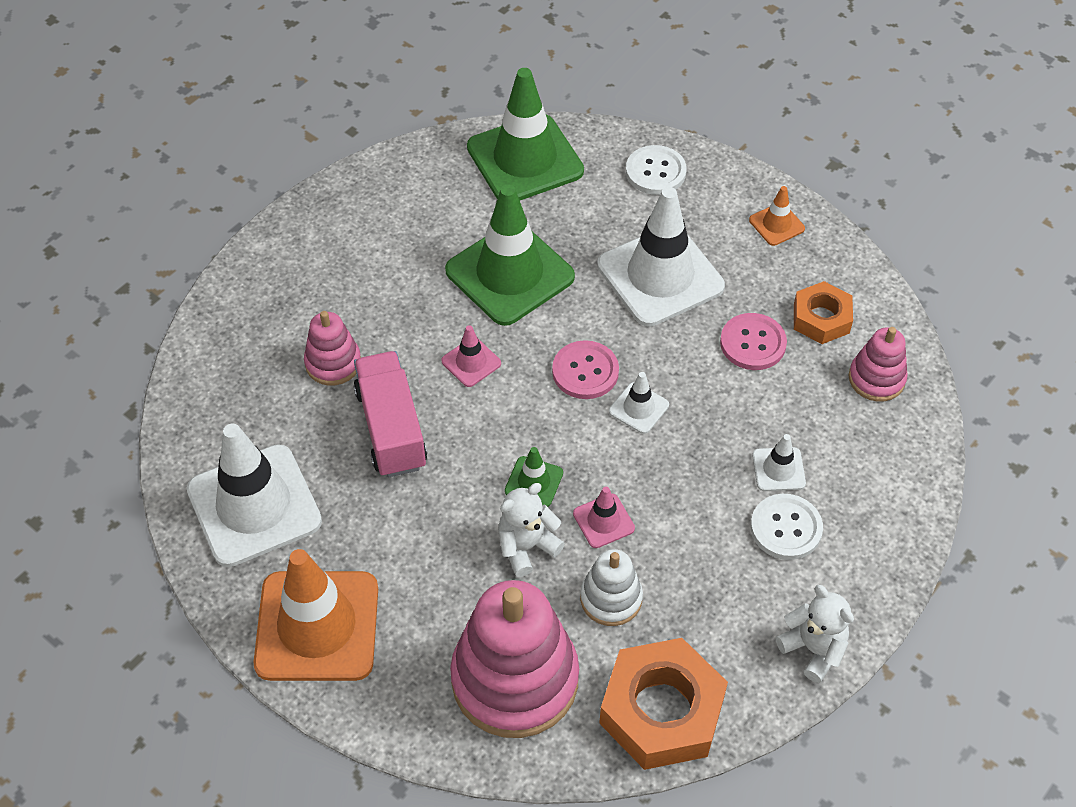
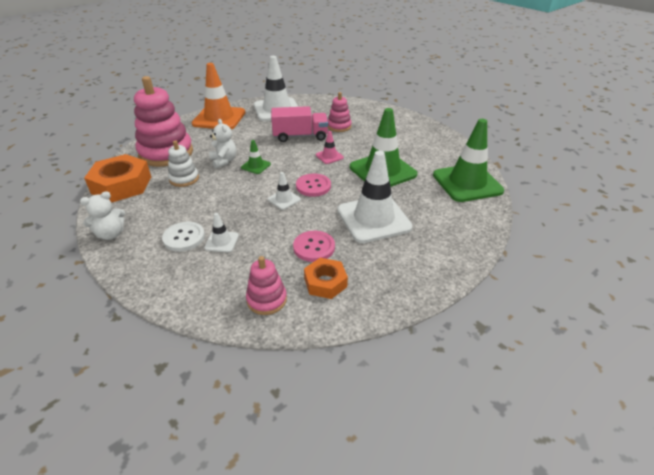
camera: 100 degrees right, 15 degrees down
(603, 521) = (224, 181): pink traffic cone -> none
(655, 172) = (461, 229): white button -> none
(776, 224) = (413, 276): orange traffic cone -> none

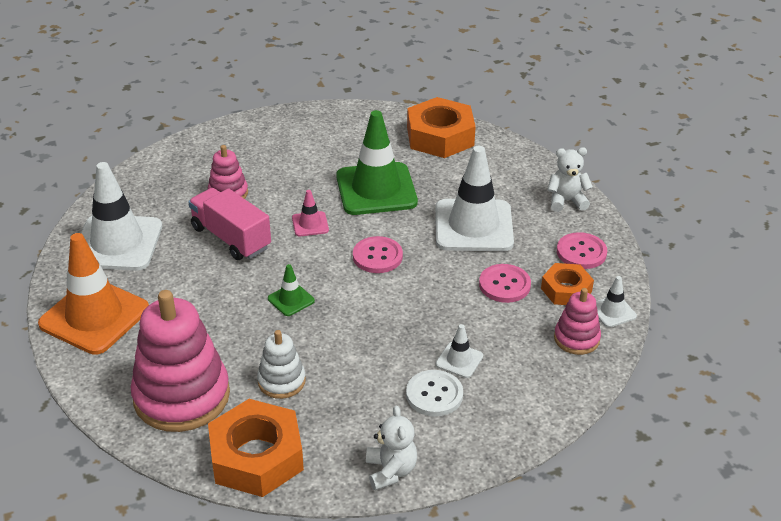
camera: 70 degrees left, 0 degrees up
(224, 161) = (254, 331): white teddy bear -> white teddy bear (566, 201)
(284, 199) = (394, 289): white traffic cone -> white traffic cone (612, 311)
(300, 136) = (231, 238): pink truck -> pink truck turned 60 degrees counterclockwise
(380, 283) = (581, 252): none -> pink button
(467, 183) = (440, 136): green traffic cone -> orange nut

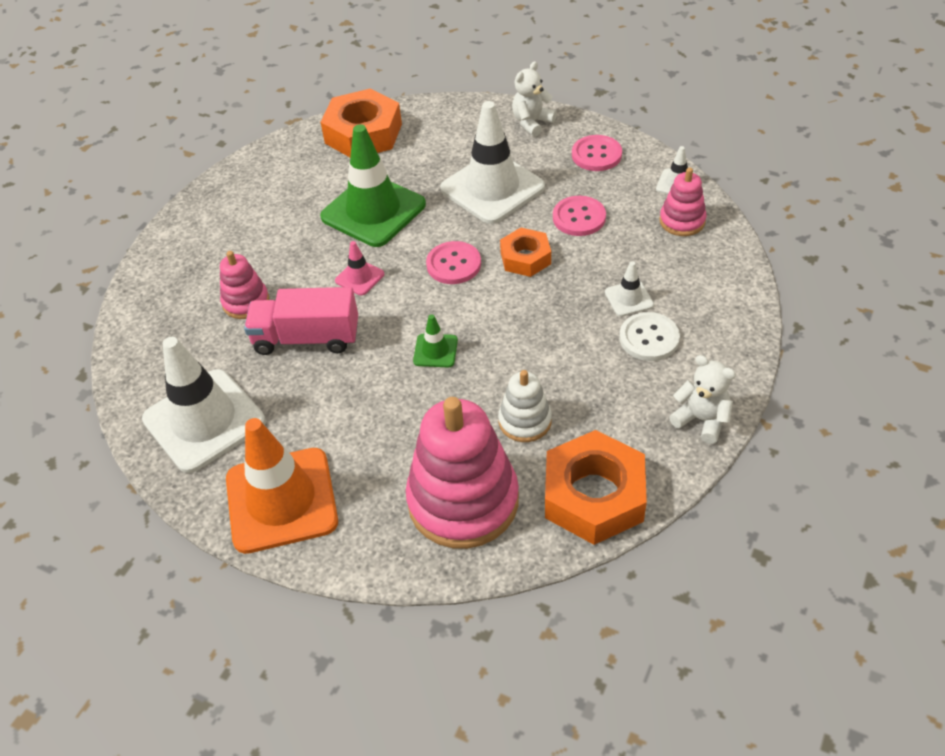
camera: 40 degrees left, 10 degrees up
(566, 290) = (625, 190): orange nut -> orange nut (525, 258)

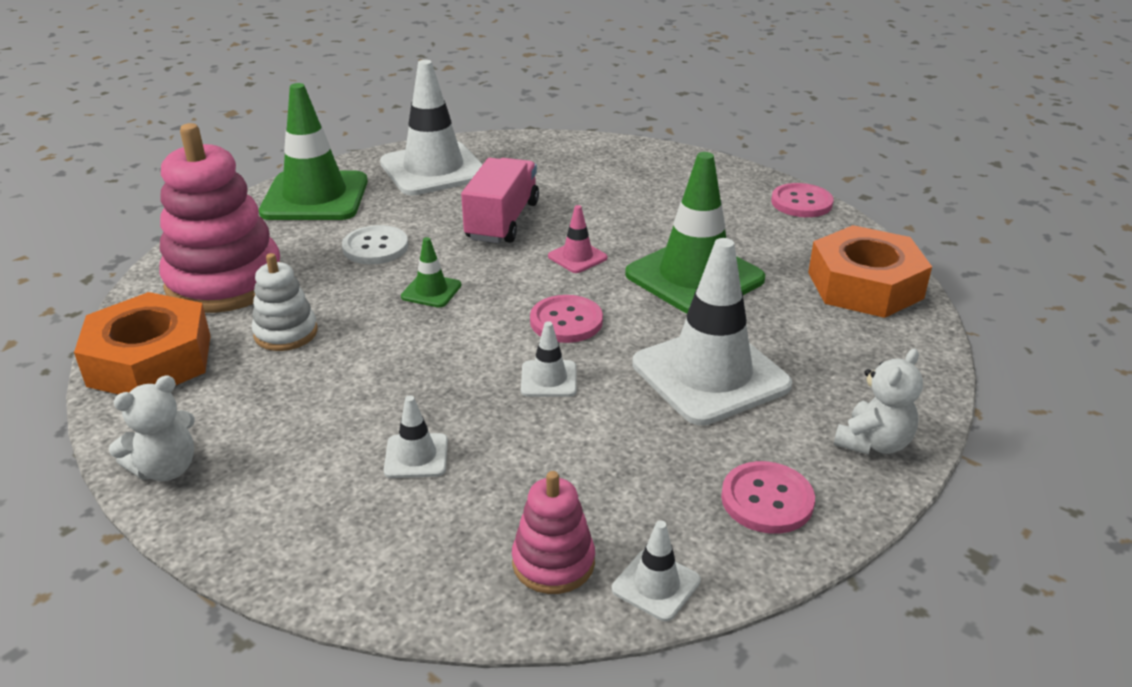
camera: 100 degrees right, 15 degrees down
(246, 302) = (575, 194): pink stacking toy -> none
(281, 500) = (315, 197): orange traffic cone -> green traffic cone
(525, 258) = (549, 379): orange nut -> white traffic cone
(532, 123) = (873, 443): white teddy bear -> white teddy bear turned 75 degrees clockwise
(579, 217) = (611, 445): pink button -> pink button (801, 202)
(649, 338) = (332, 457): white button -> white button (375, 247)

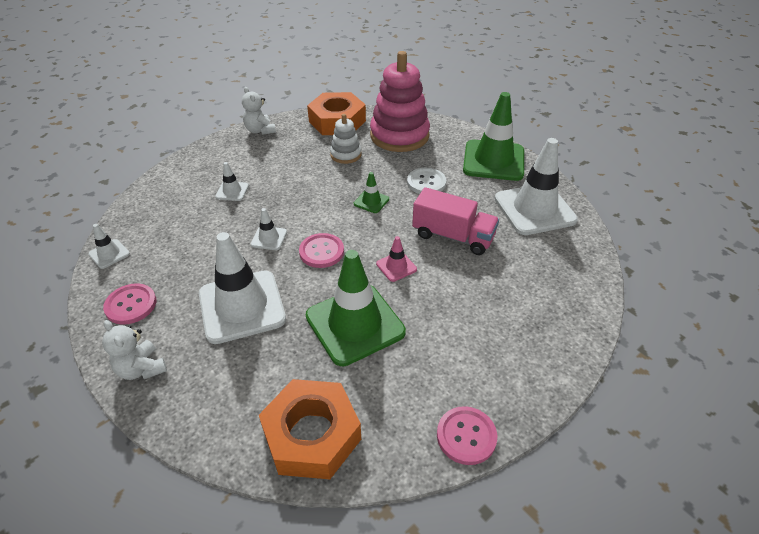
camera: 100 degrees right, 10 degrees up
(553, 562) = (143, 225): pink stacking toy -> none

